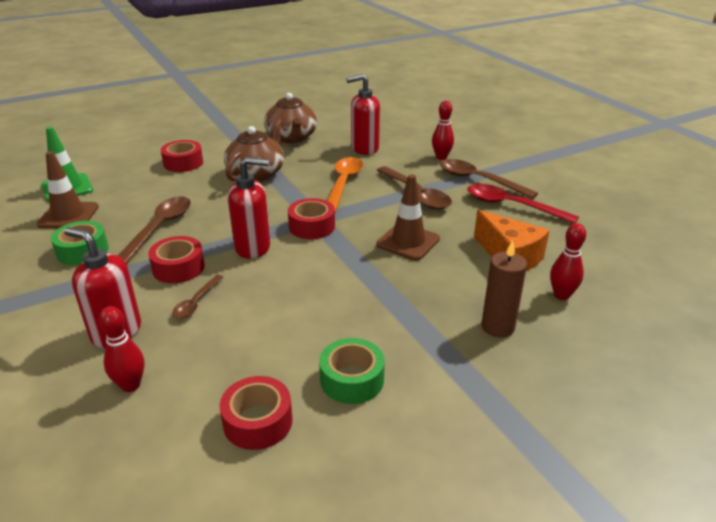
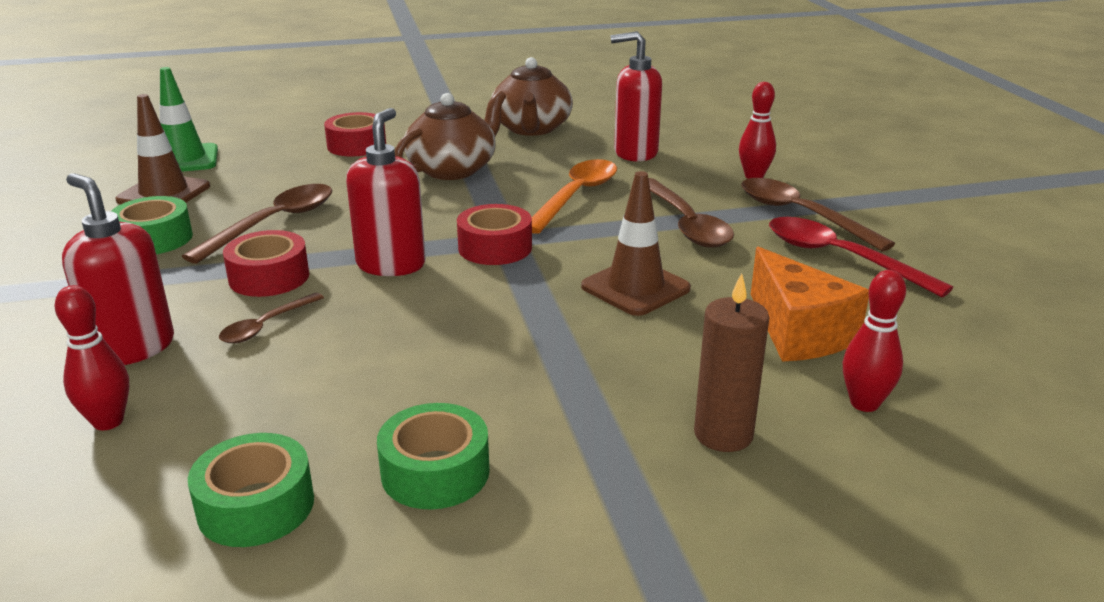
camera: 15 degrees right, 5 degrees down
(253, 247) = (391, 264): red soap dispenser -> red soap dispenser turned 90 degrees counterclockwise
(258, 421) = (256, 506): red tape -> green tape

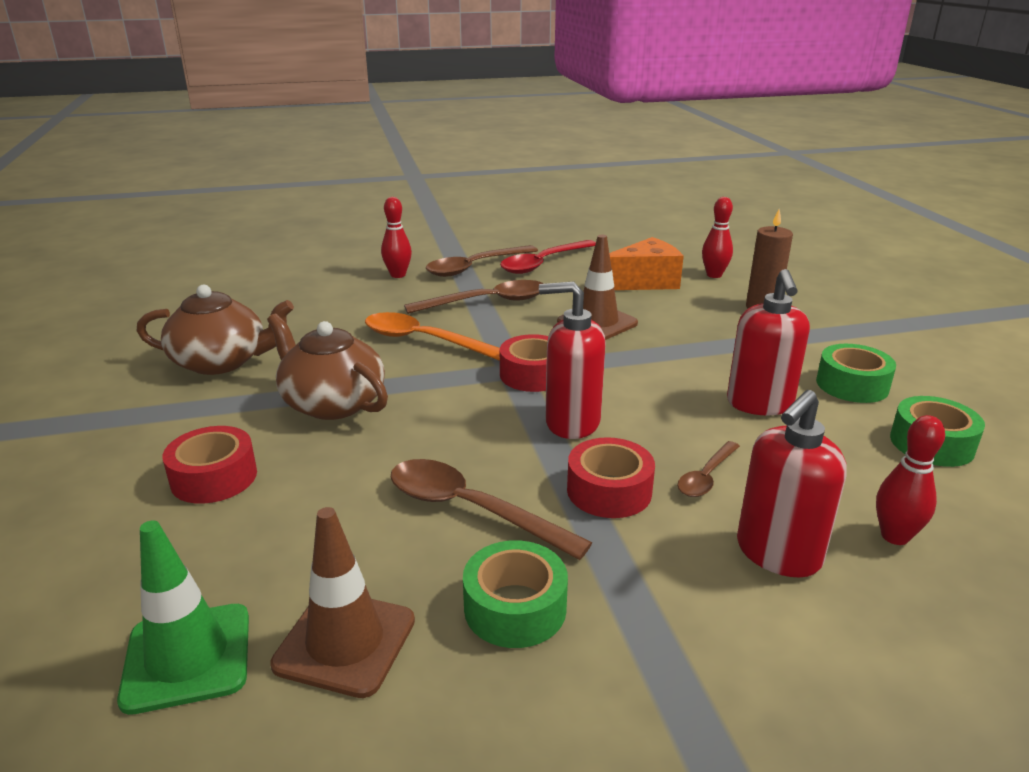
camera: 90 degrees left, 0 degrees up
(266, 326) = (706, 477): brown spoon -> brown spoon turned 90 degrees clockwise
(635, 153) = (325, 314): red soap dispenser -> red soap dispenser (759, 404)

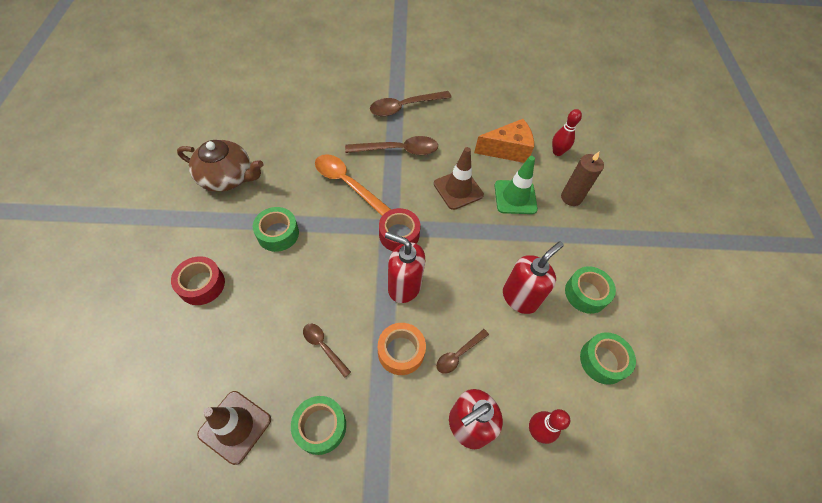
camera: 10 degrees right, 30 degrees up
(187, 657) = (164, 415): green traffic cone -> green traffic cone (515, 197)
(332, 403) = (278, 233): brown teapot -> green tape
(398, 275) = (353, 105): red bowling pin -> none
(470, 509) = (323, 346): brown spoon -> brown spoon, size x0.56
(543, 263) = (450, 112): red spoon -> none
(609, 491) = (401, 351): red tape -> orange tape
(759, 404) = (520, 297): red soap dispenser -> red soap dispenser turned 150 degrees counterclockwise

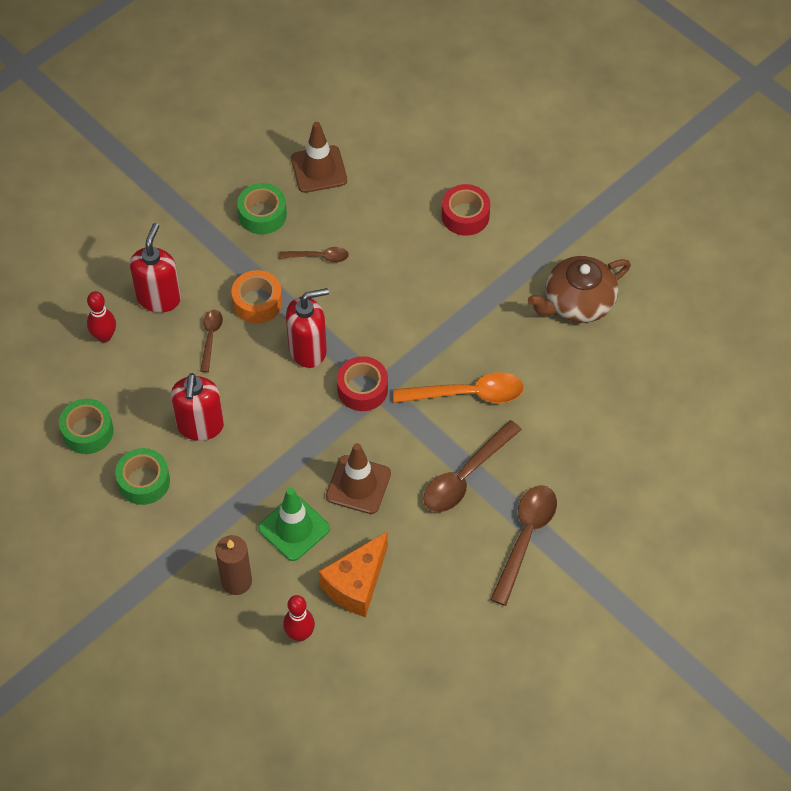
camera: 140 degrees right, 0 degrees up
(278, 233) = (464, 298): green tape -> none

